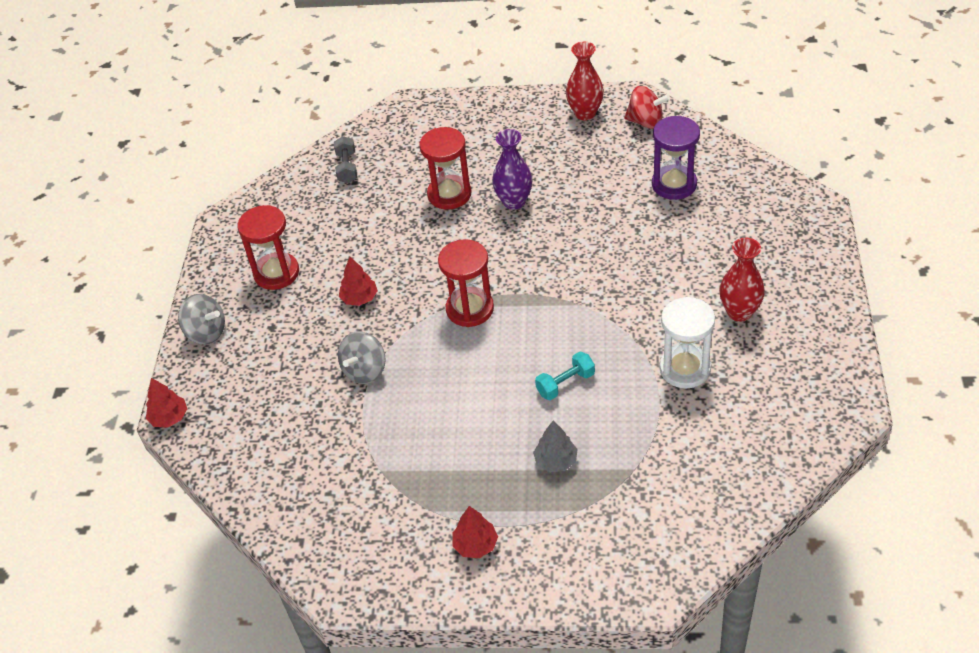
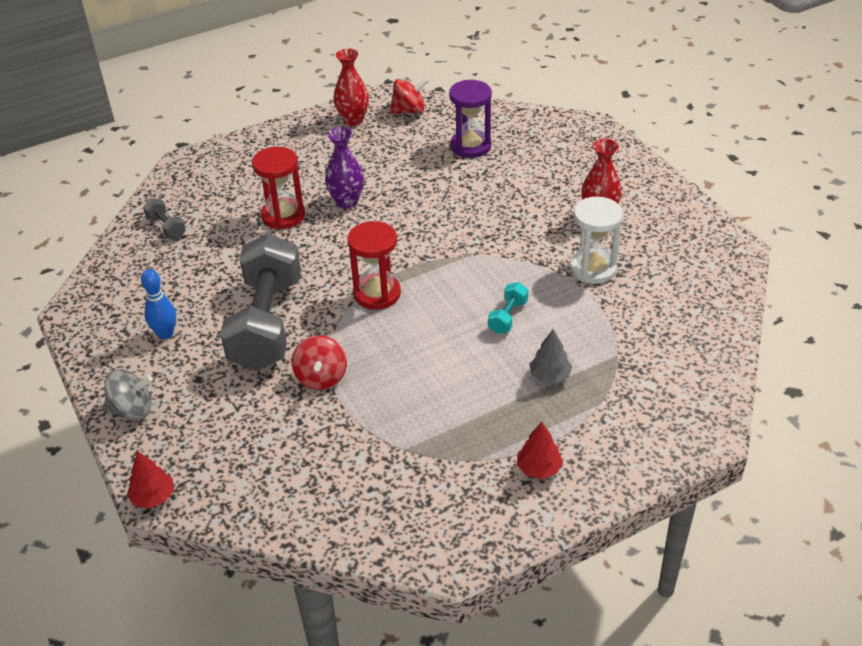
camera: 35 degrees left, 5 degrees down
(276, 273) = (165, 334): red hourglass -> blue bowling pin
(359, 298) = (266, 323): red tree -> grey dumbbell
(365, 371) = (321, 377): grey spinning top -> red spinning top

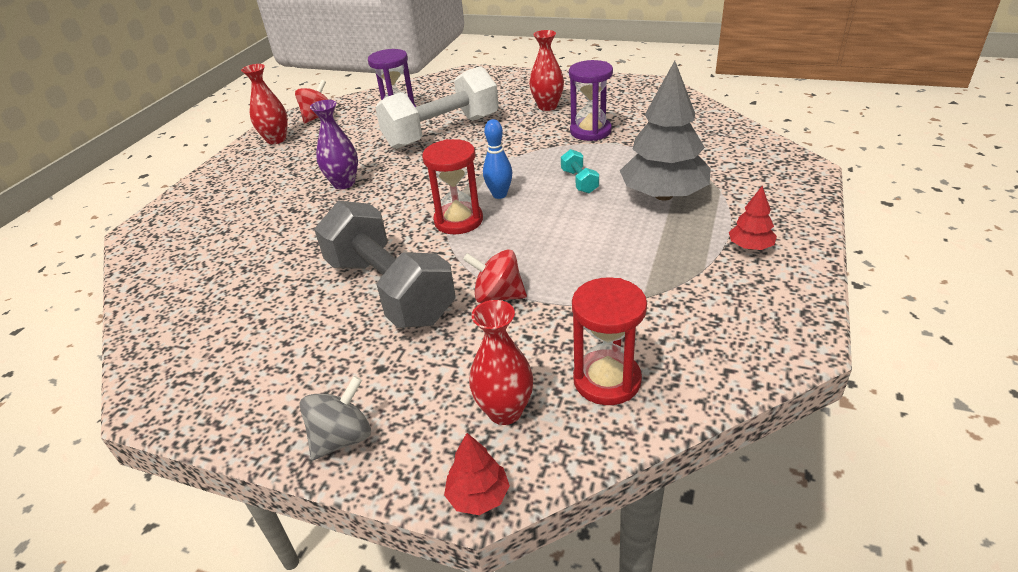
camera: 40 degrees left, 5 degrees down
(165, 334) = (293, 356): blue bowling pin -> blue bowling pin (499, 195)
(166, 227) = (180, 281): grey dumbbell -> none
(224, 460) = (505, 411): none -> red vase
(283, 215) = (296, 217): red hourglass -> red hourglass (607, 380)
(321, 377) = (498, 296): red spinning top -> red spinning top turned 150 degrees clockwise
(478, 190) = (442, 132): none -> white dumbbell
(550, 376) = (663, 195): grey tree -> grey tree, size x2.18
(592, 269) = (590, 131): white hourglass -> purple hourglass

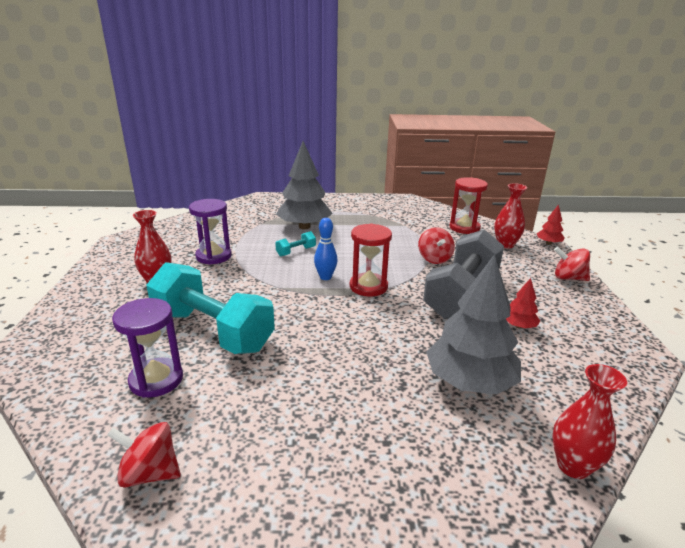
camera: 115 degrees left, 10 degrees down
(259, 245) = (469, 382): none -> grey tree
(276, 139) = (237, 493): red vase -> red vase (573, 466)
(342, 438) = (568, 278): grey spinning top -> red spinning top
(344, 183) = (339, 366): purple vase -> none
(442, 132) = (212, 331): white dumbbell -> turquoise dumbbell
(750, 247) = (346, 207): red tree -> red tree (519, 326)

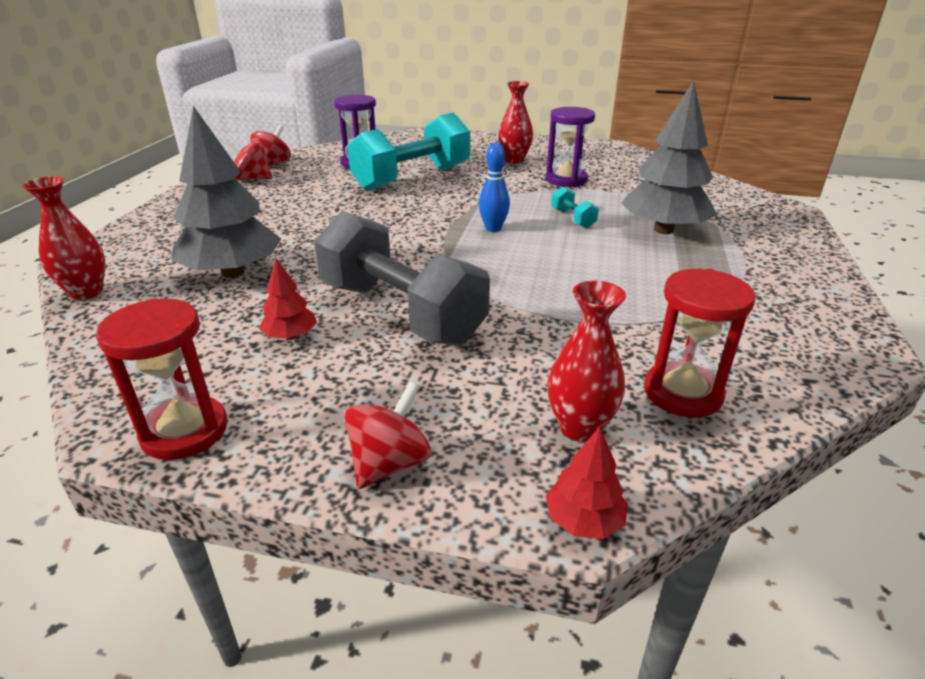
camera: 105 degrees right, 5 degrees up
(368, 286) = (457, 250): red hourglass -> red hourglass (184, 431)
(434, 259) = (526, 316): red spinning top -> red spinning top (252, 179)

